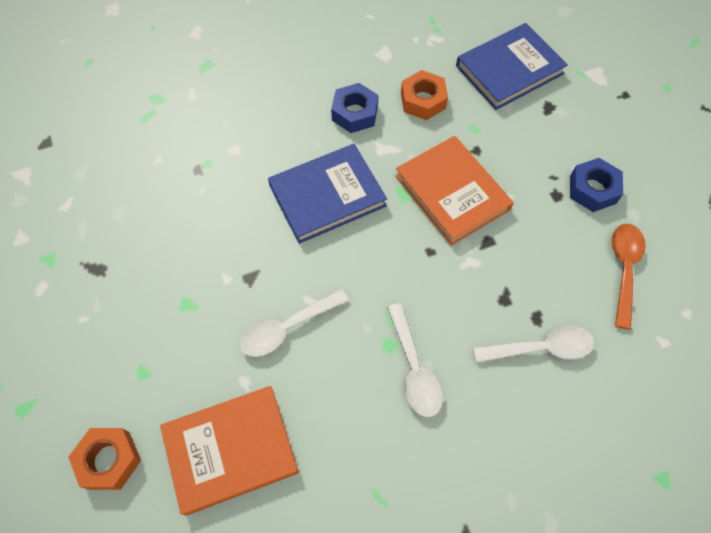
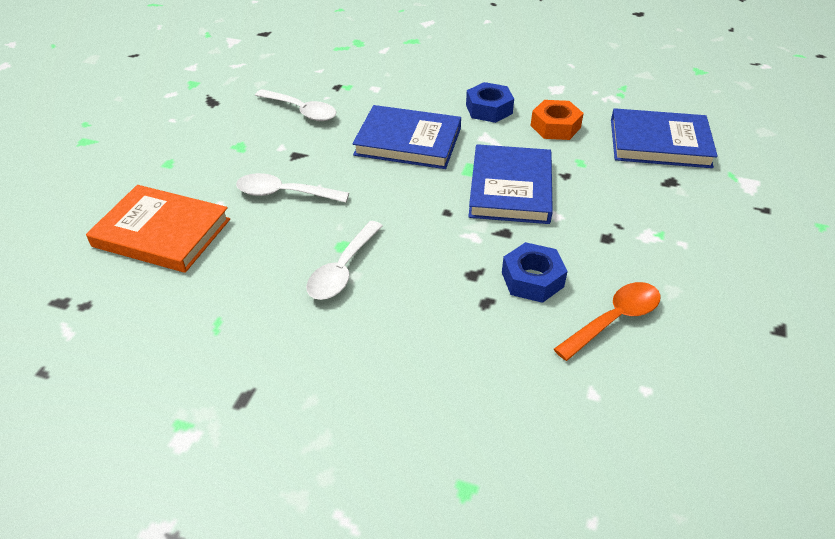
camera: 40 degrees right, 20 degrees down
(109, 460) = (91, 192): orange nut -> none
(452, 193) = (510, 188): orange book -> blue book
(540, 348) = (464, 322): white spoon -> white spoon (301, 111)
(592, 189) = (649, 252): blue nut -> blue nut (532, 279)

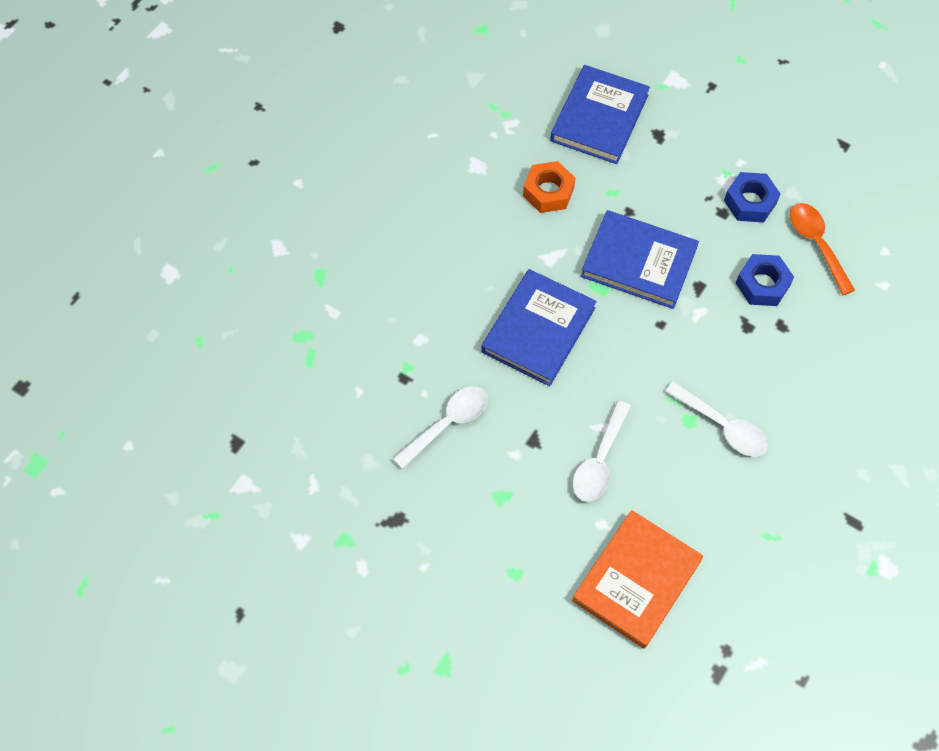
camera: 75 degrees left, 20 degrees up
(489, 109) = (499, 240): blue nut -> blue nut (750, 202)

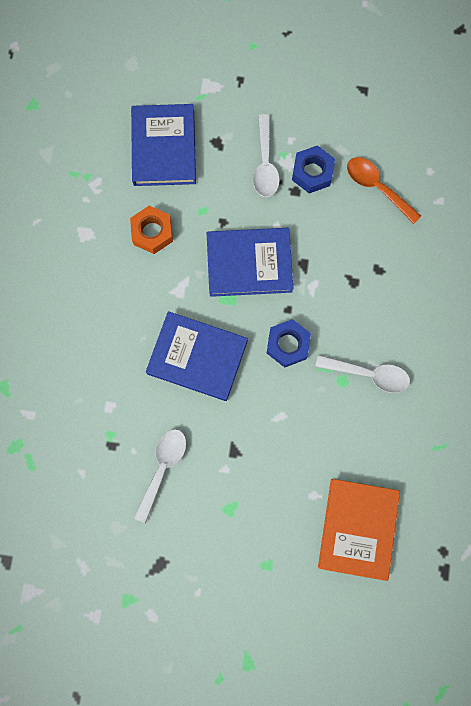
camera: 25 degrees left, 15 degrees up
(538, 330) = (197, 357): blue book -> blue book turned 75 degrees counterclockwise
(599, 460) = (290, 445): white spoon -> white spoon (265, 164)
(762, 284) = (350, 241): blue nut -> blue nut (287, 345)

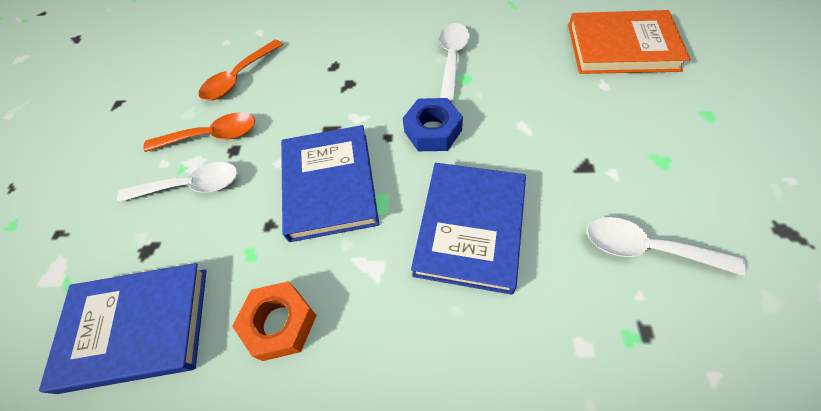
camera: 90 degrees left, 20 degrees down
(312, 172) = (211, 136): blue nut -> orange spoon

